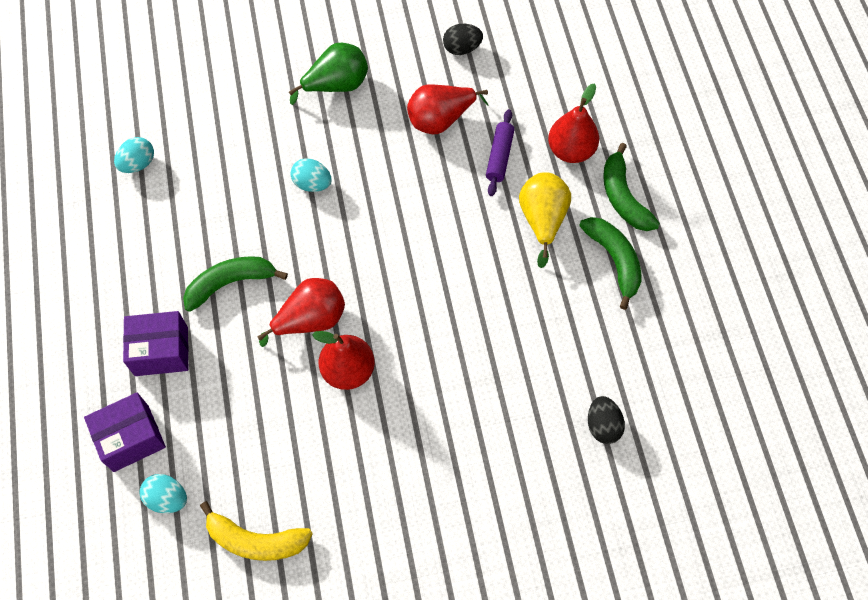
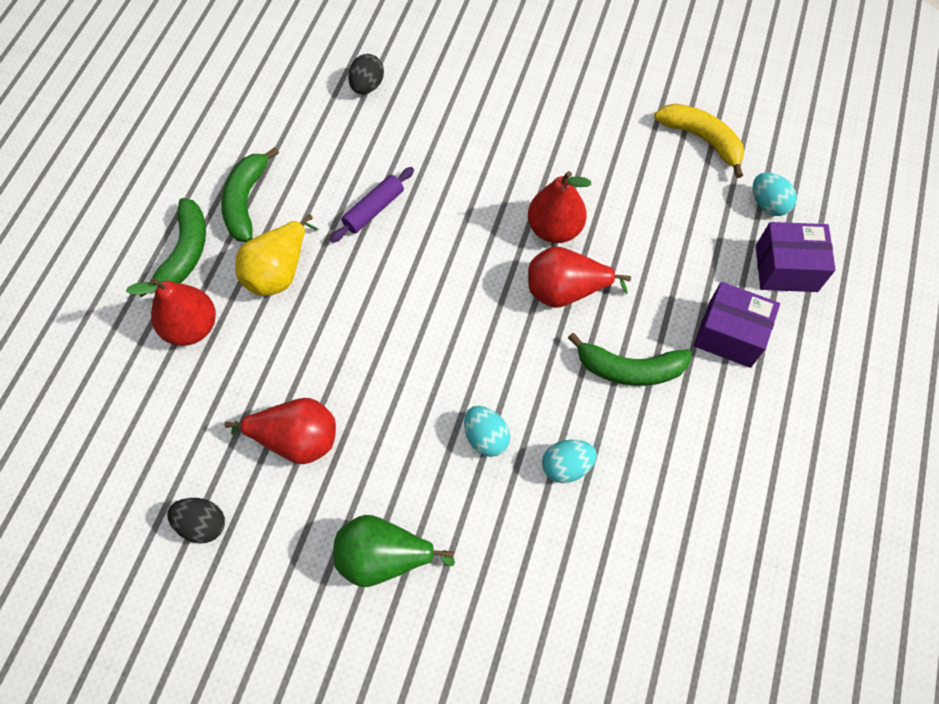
camera: 150 degrees left, 0 degrees up
(138, 164) = (679, 578): turquoise egg -> turquoise egg (566, 466)
(499, 157) = (268, 360): purple rolling pin -> purple rolling pin (374, 210)

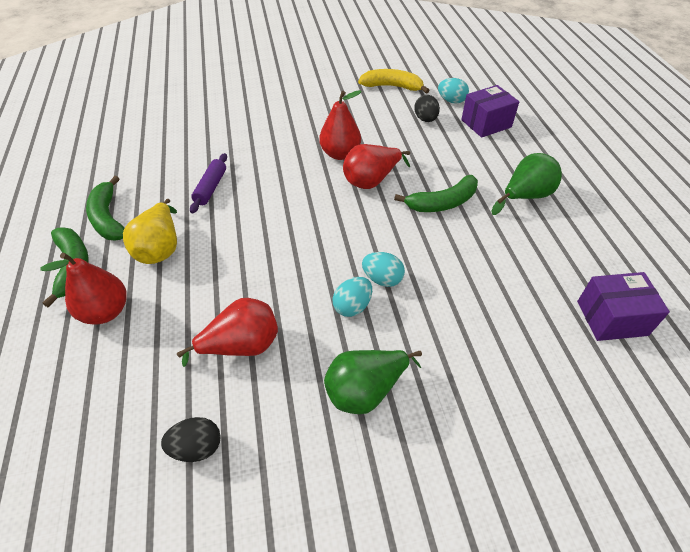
camera: 30 degrees left, 15 degrees down
(367, 86) = (163, 129): black egg -> black egg (425, 119)
(566, 466) = (447, 270): turquoise egg -> turquoise egg (352, 306)
(729, 334) = (483, 163): purple box -> purple box (611, 318)
(743, 413) = (525, 196): none -> green pear

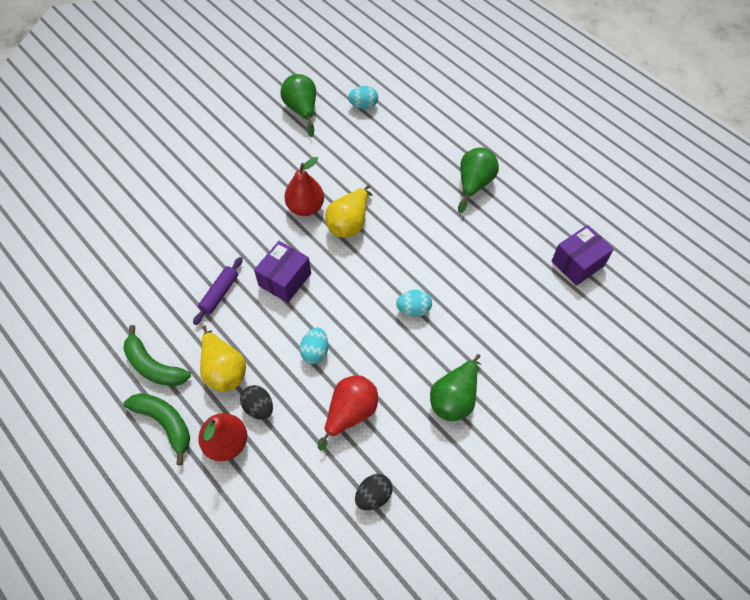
camera: 30 degrees left, 10 degrees up
(211, 188) = (220, 294): purple rolling pin -> purple rolling pin turned 45 degrees clockwise
(352, 306) = (406, 342): turquoise egg -> turquoise egg (315, 351)
(371, 181) = (349, 223): red pear -> yellow pear
(392, 87) = (302, 110): yellow banana -> green pear
(425, 119) = (354, 137): black egg -> black egg (259, 407)
(442, 203) = (417, 219): green banana -> none
(486, 123) = (406, 120): purple box -> purple box (285, 279)

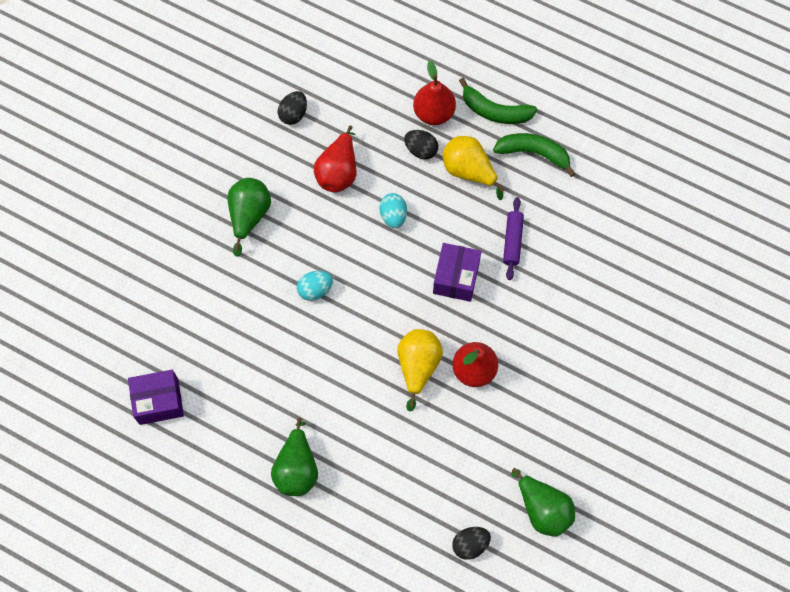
camera: 160 degrees right, 10 degrees up
(363, 106) = (470, 544): turquoise egg -> black egg
(577, 263) = (159, 401): purple box -> purple box turned 45 degrees clockwise

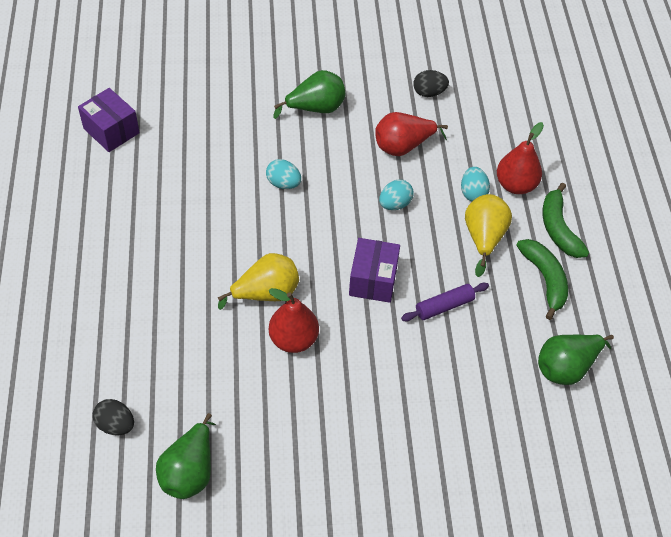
camera: 55 degrees right, 15 degrees down
(297, 468) = (109, 251): green pear -> green pear (566, 367)
(421, 150) = (473, 193): black egg -> turquoise egg
(456, 278) = (373, 280): purple box -> purple box turned 60 degrees counterclockwise

